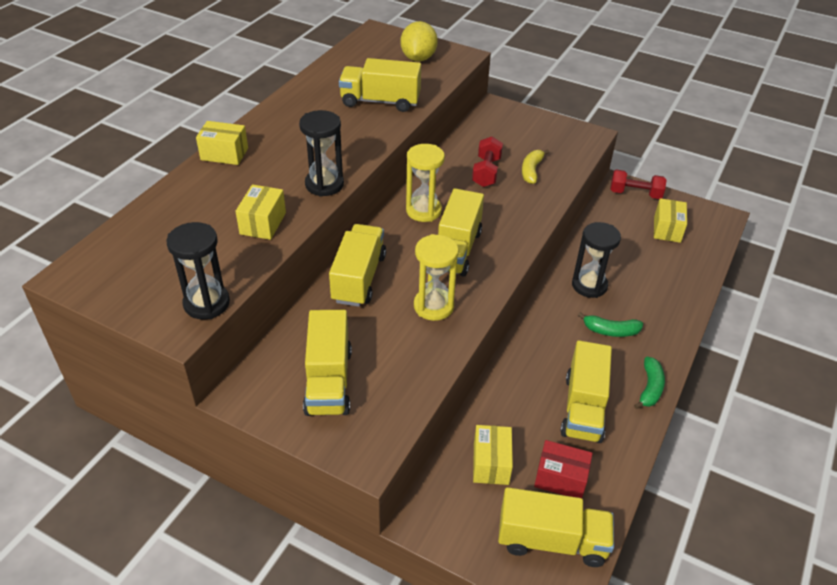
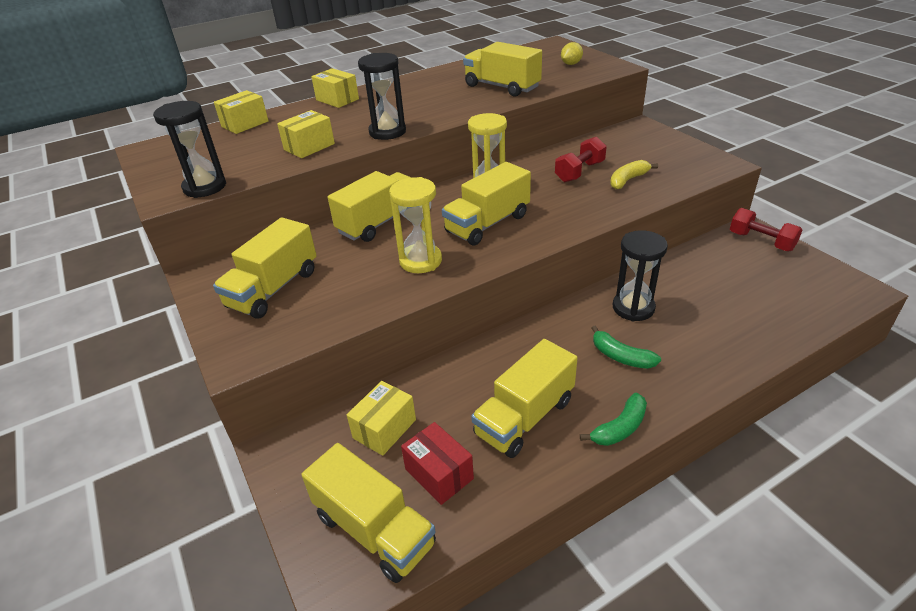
camera: 35 degrees right, 5 degrees down
(418, 58) = (571, 64): yellow lemon -> yellow lemon, size x0.57
(667, 229) = (774, 283): yellow box -> yellow box (245, 124)

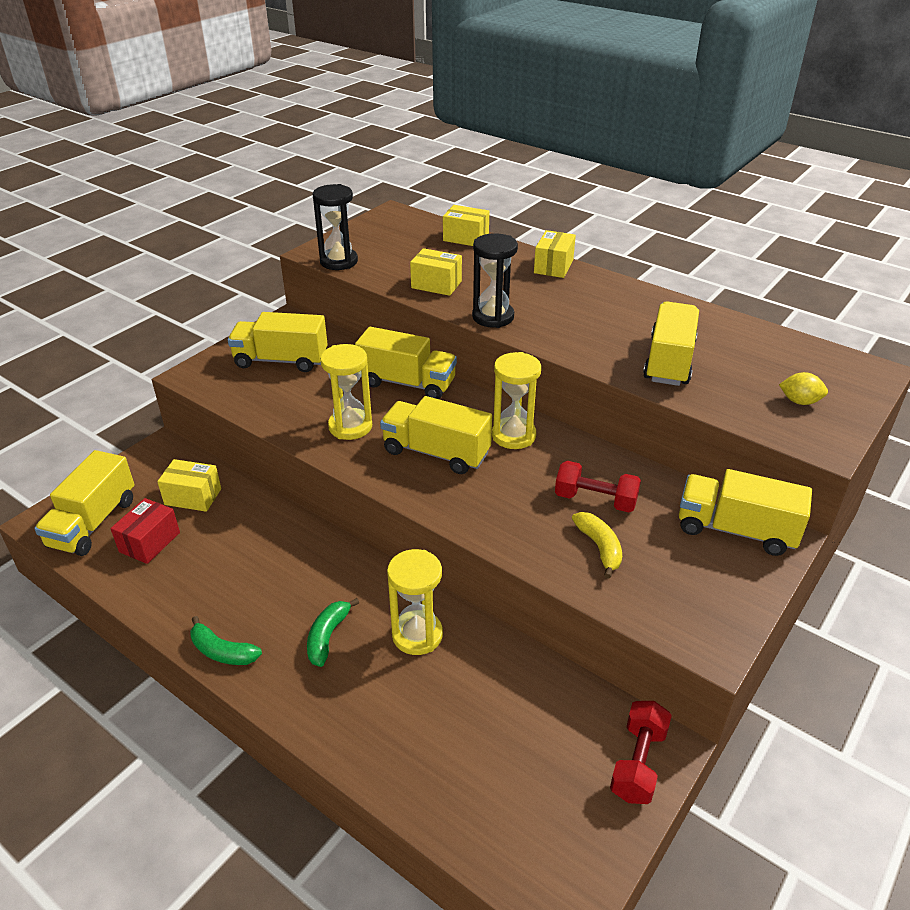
camera: 65 degrees right, 0 degrees up
(524, 417) = (223, 580): yellow truck -> yellow truck (735, 530)
(628, 180) = (599, 548): yellow banana -> yellow banana turned 45 degrees clockwise
(633, 308) = (417, 635): black hourglass -> yellow hourglass

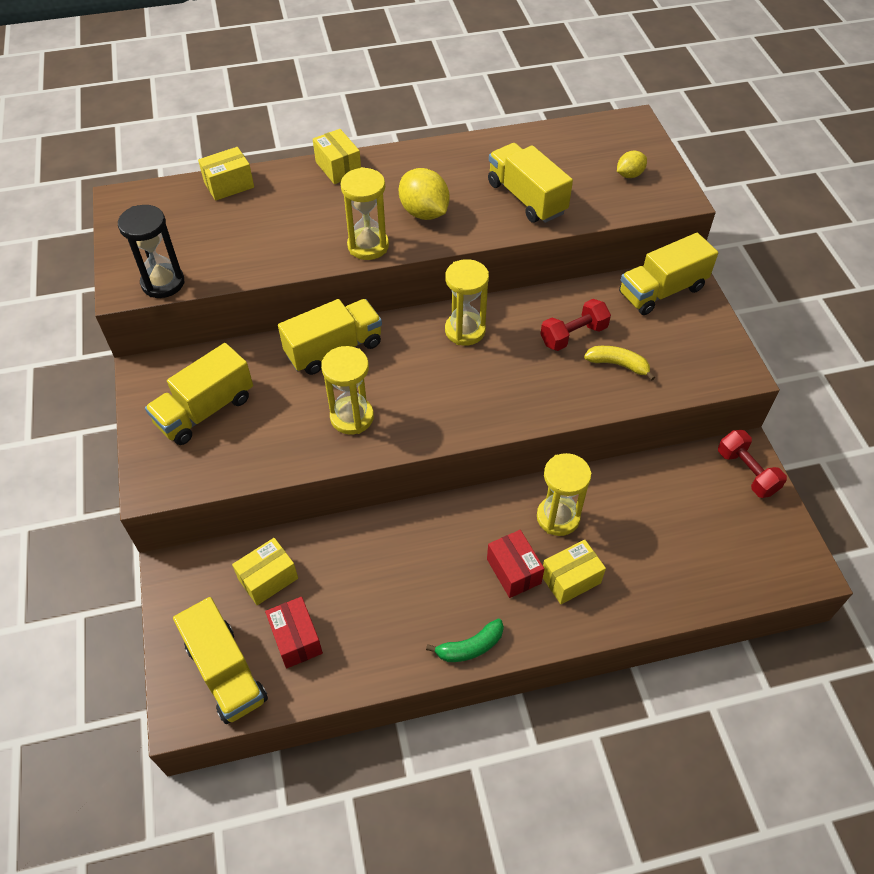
camera: 50 degrees left, 15 degrees up
(328, 636) = (513, 571): green banana -> red box
(436, 285) = (281, 247): yellow box -> yellow box (570, 579)
(436, 452) = (438, 385): yellow truck -> none
(493, 317) = (368, 246): black hourglass -> yellow hourglass
(568, 323) = (424, 213): none -> yellow lemon

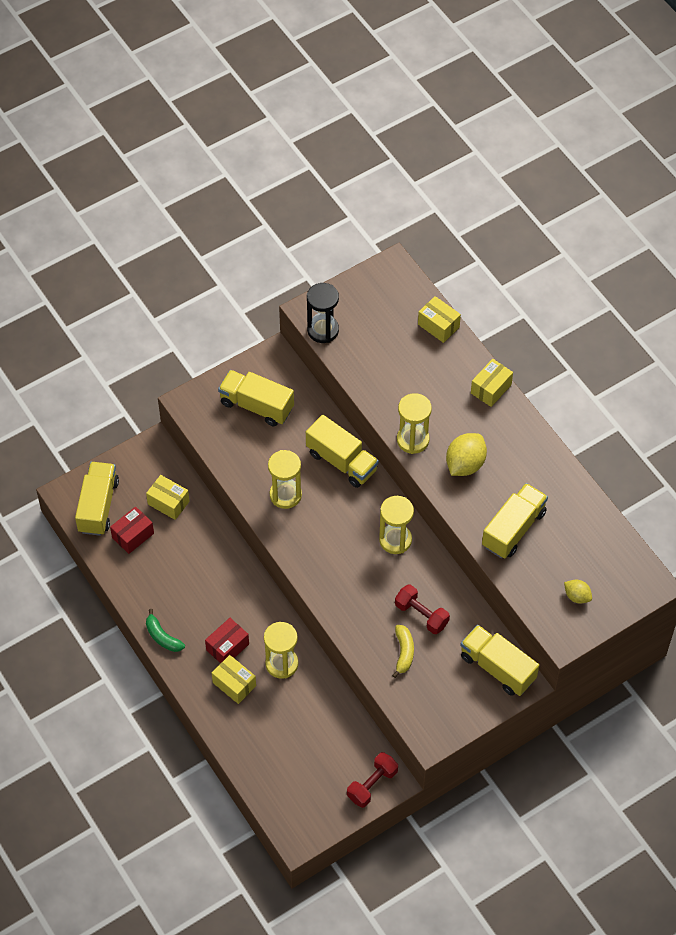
camera: 70 degrees right, 5 degrees up
(226, 672) = (98, 506): yellow truck -> yellow truck turned 150 degrees clockwise

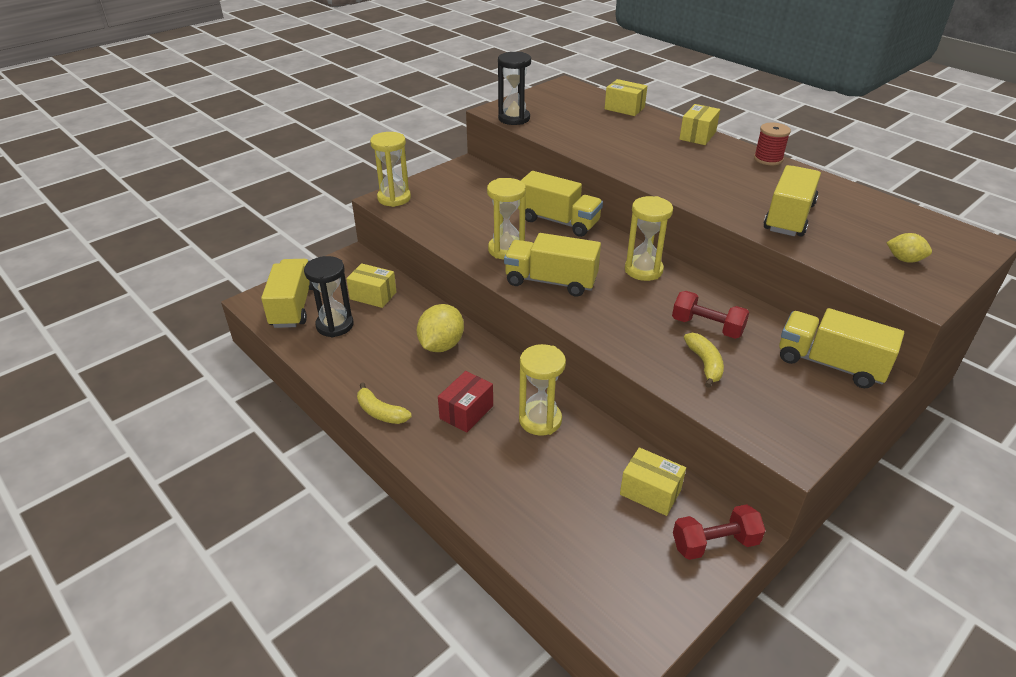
camera: 10 degrees left, 20 degrees down
(133, 535) = (335, 325): red box -> black hourglass
(162, 637) = (380, 412): green banana -> yellow banana
(234, 684) = (484, 450): yellow box -> yellow box (650, 492)
(256, 406) = (457, 195): yellow truck -> yellow truck (550, 281)
(372, 784) = (715, 543): red dumbbell -> red dumbbell turned 45 degrees clockwise
(413, 440) = (638, 170): yellow hourglass -> yellow hourglass (394, 198)
(465, 464) = (703, 180): yellow lemon -> yellow lemon (441, 345)
(539, 439) = (768, 159): none -> red spool

